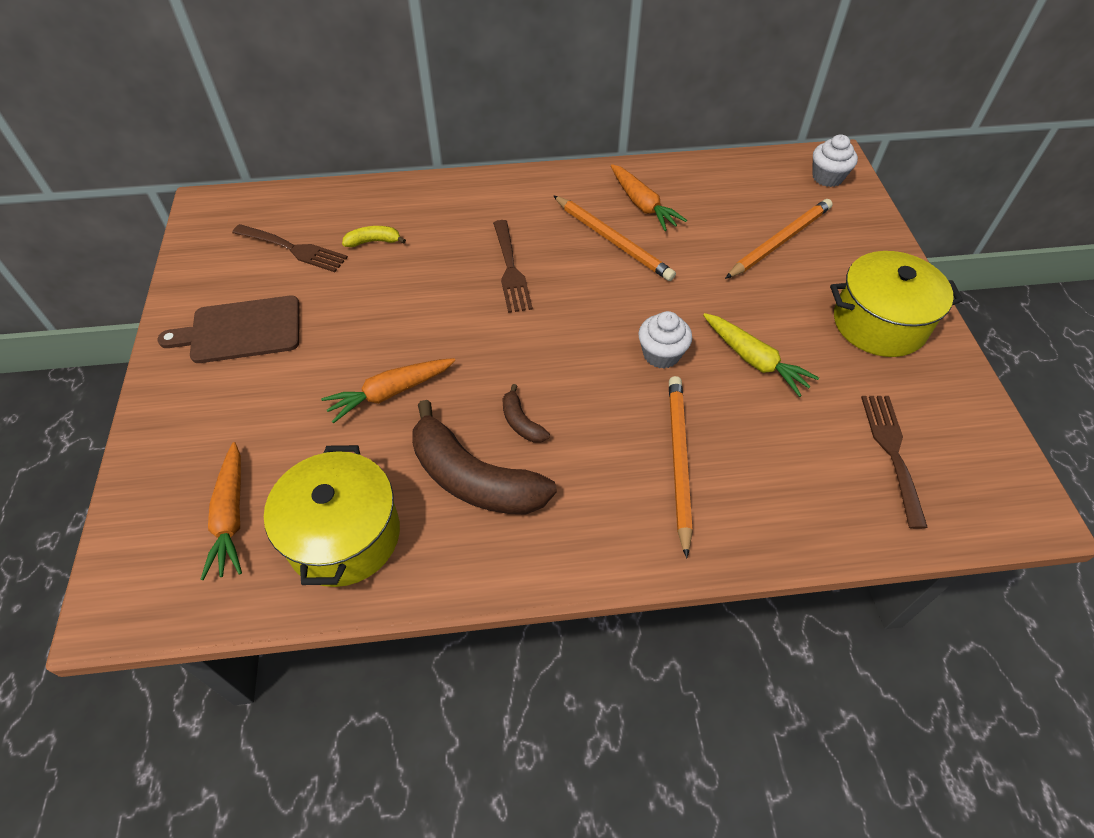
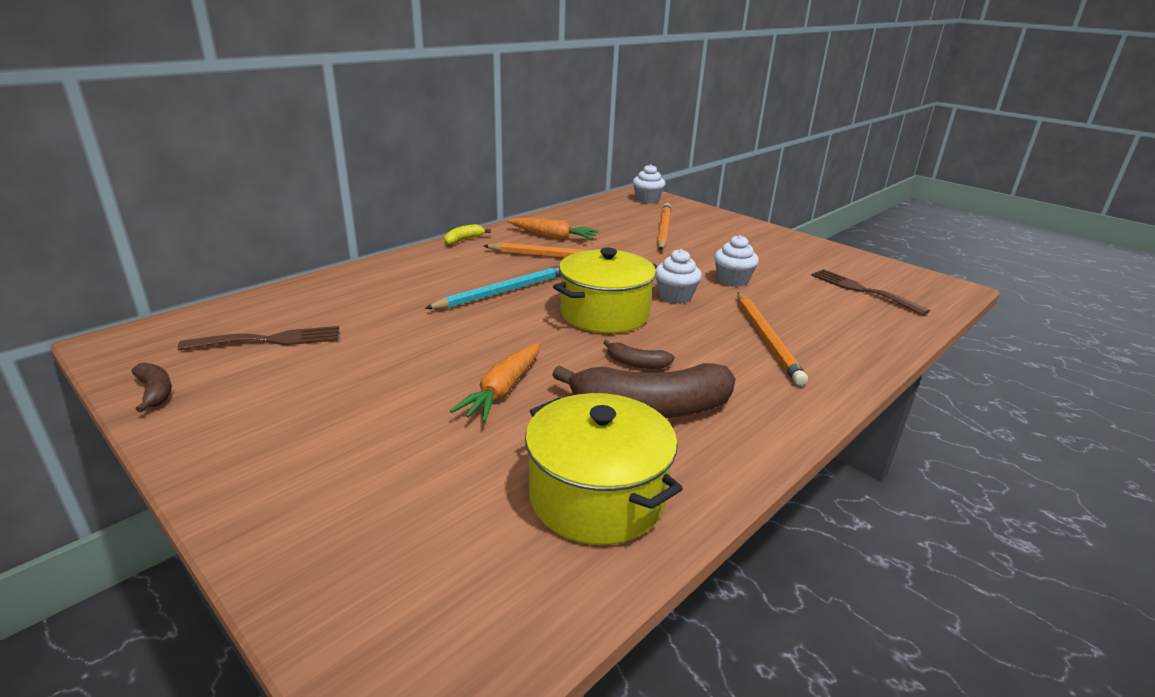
camera: 40 degrees left, 25 degrees down
(192, 272) = (155, 392): none -> brown banana
(231, 516) = (459, 546): orange carrot -> none
(241, 330) = (280, 410): brown cutting board -> none
(373, 241) = (353, 312): yellow banana -> yellow banana (463, 240)
(511, 270) = (503, 291): brown fork -> turquoise pencil
(678, 460) = (767, 339): orange pencil -> orange pencil turned 150 degrees counterclockwise
(754, 360) = (732, 280): yellow carrot -> white cupcake
(879, 323) = (769, 245): yellow pot -> yellow pot (604, 314)

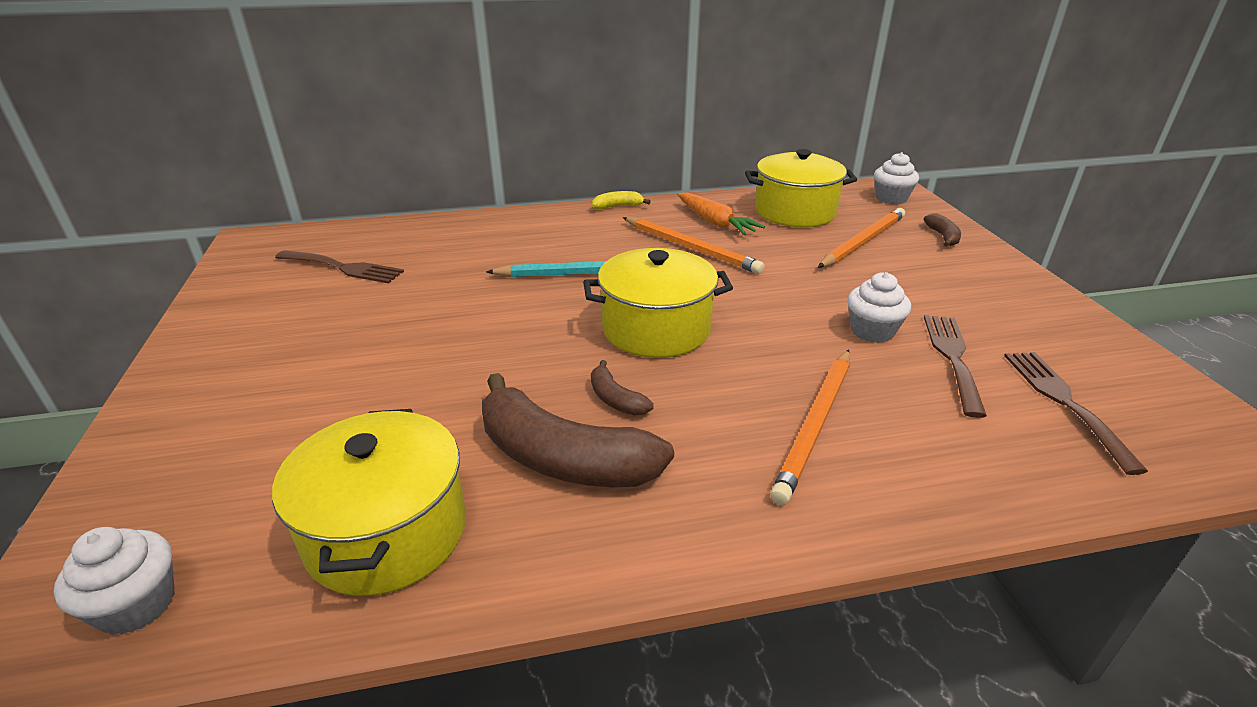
camera: 35 degrees right, 5 degrees up
(155, 392) = (223, 290): brown banana -> brown banana (943, 237)
(503, 390) = (452, 380): orange carrot -> none
(598, 219) = (795, 212): none -> yellow pot
(675, 296) = (767, 331): white cupcake -> white cupcake (137, 605)
(789, 283) = (952, 358): none -> brown fork

